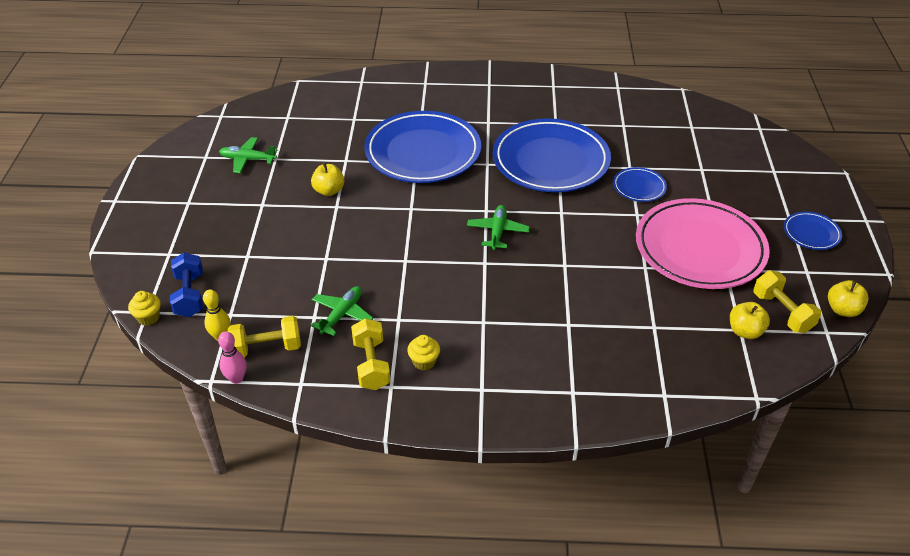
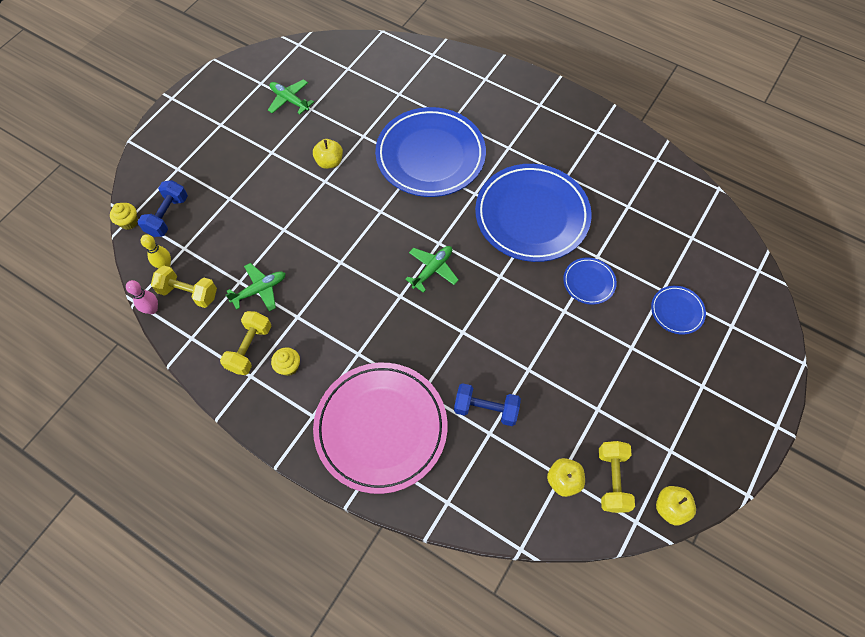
camera: 30 degrees right, 20 degrees up
(635, 311) = (486, 409): none -> blue dumbbell
(700, 248) = (592, 375): pink plate -> pink plate (381, 428)
(811, 233) = (710, 412): blue plate -> blue plate (677, 311)

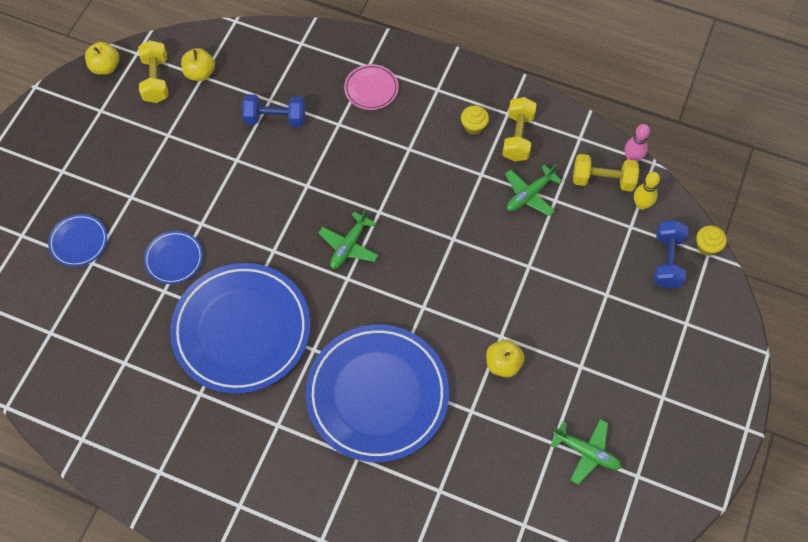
camera: 170 degrees right, 0 degrees up
(381, 428) = (371, 89): pink plate -> pink plate, size x0.44

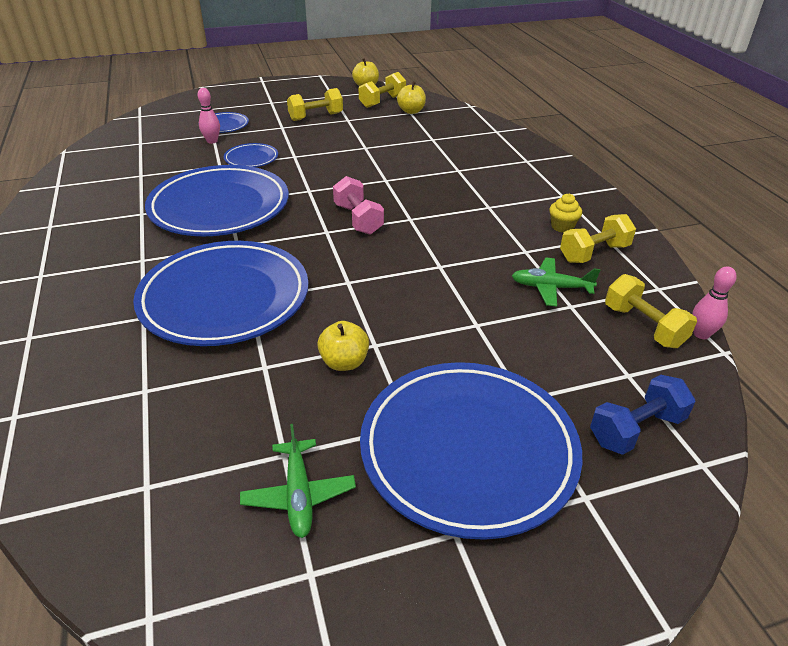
camera: 50 degrees right, 25 degrees down
(106, 270) = (212, 141): none -> pink bowling pin
(135, 156) = (316, 117): none -> yellow dumbbell
(275, 119) = (421, 147): blue dumbbell -> none
(349, 246) = (358, 219): green plane -> pink dumbbell
(371, 89) = (510, 169): pink plate -> none
(619, 351) = (468, 450): none -> blue plate
(641, 204) = (665, 369): yellow bowling pin -> none
(706, 246) = (709, 457): yellow cupcake -> none

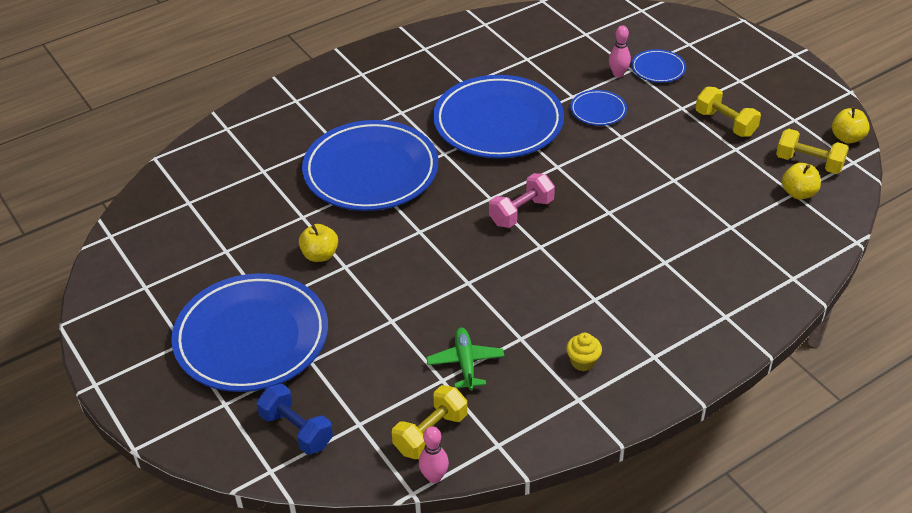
camera: 75 degrees right, 5 degrees up
(299, 495) = (196, 266): green plane -> none
(594, 253) = (541, 391): yellow dumbbell -> none

